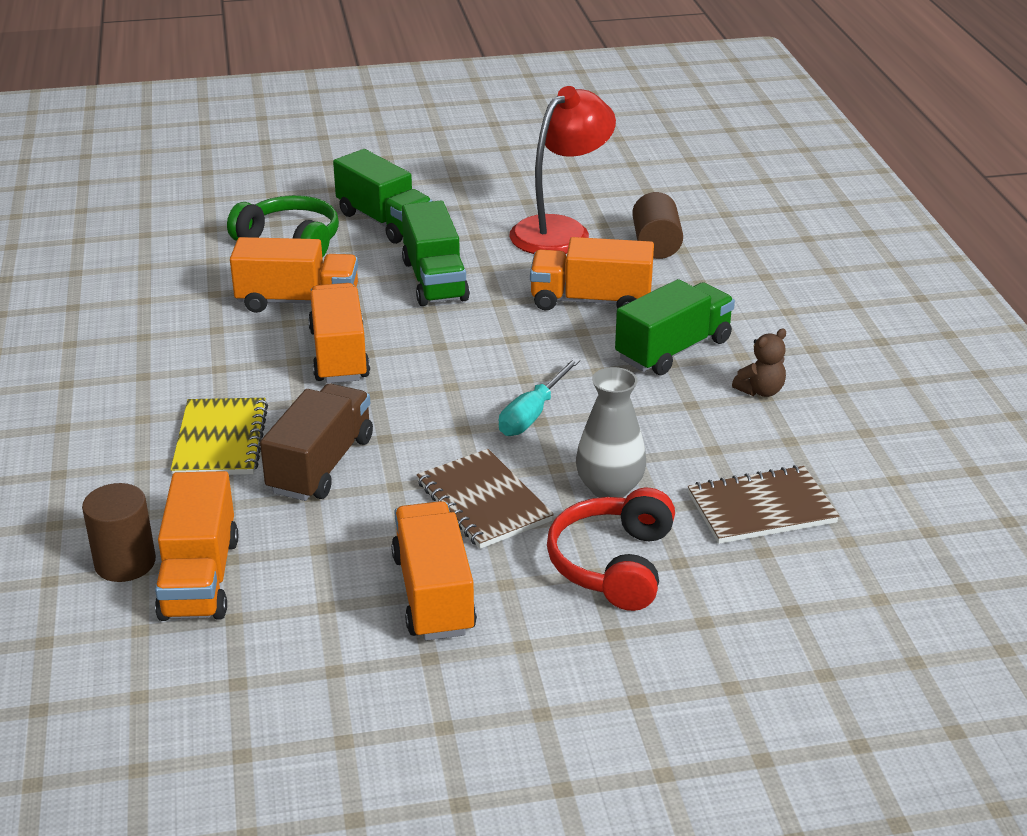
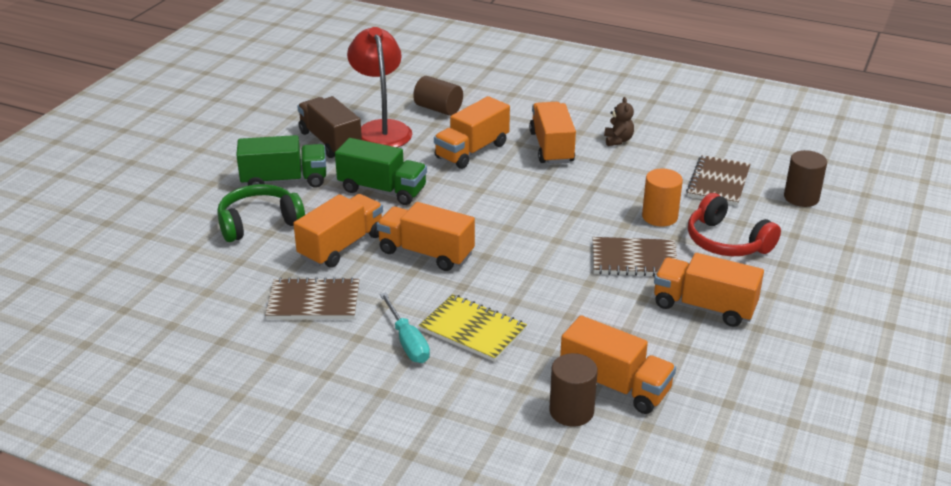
camera: 55 degrees left, 0 degrees up
(182, 327) = (313, 302): none -> brown notebook
(321, 465) = (541, 301): brown truck -> brown truck (330, 142)
(532, 414) = (566, 212): turquoise screwdriver -> turquoise screwdriver (407, 342)
(609, 488) = (659, 217): grey vase -> orange cylinder
(673, 350) = (551, 147): green truck -> orange truck
(819, 597) = (801, 197): none -> brown cylinder

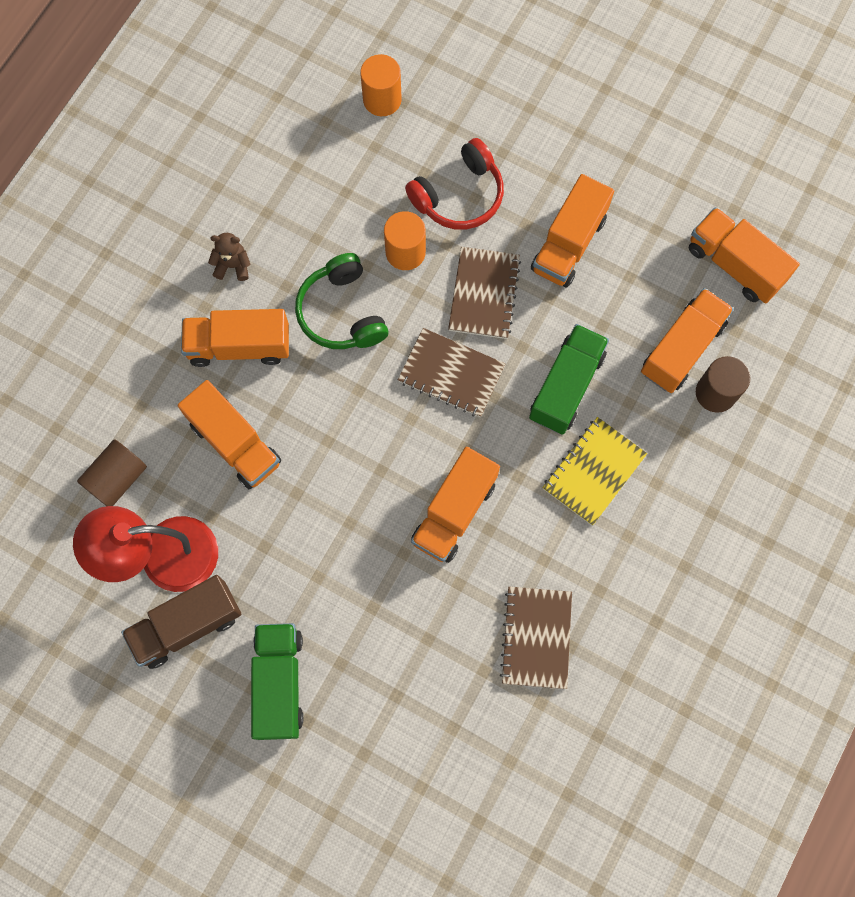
camera: 85 degrees left, 40 degrees up
(259, 222) = (373, 710): green headphones -> green headphones (341, 312)
(341, 246) = (432, 608): orange truck -> orange truck (734, 265)
(382, 190) = (315, 558): green truck -> green truck (566, 386)
(407, 342) = (609, 538): turquoise screwdriver -> none
(718, 182) = (342, 175): brown notebook -> brown notebook (451, 374)
(801, 197) = (382, 99): brown cylinder -> orange cylinder

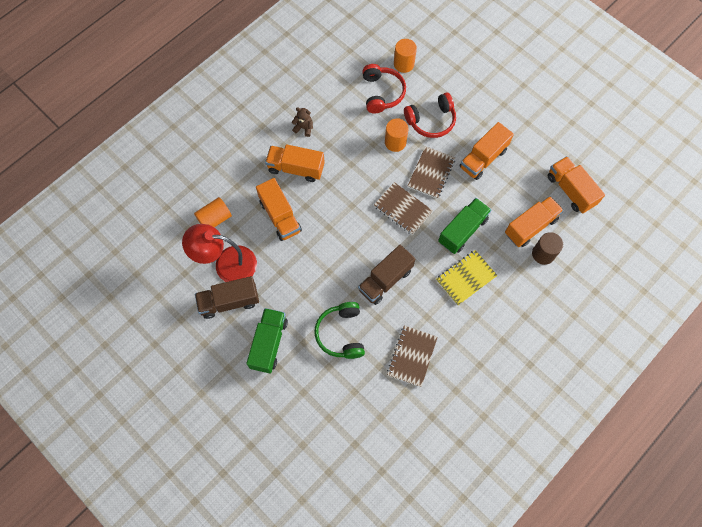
camera: 15 degrees right, 5 degrees down
(117, 478) = (215, 219): brown cylinder -> orange cylinder
(341, 312) = (353, 164): green headphones -> green headphones (341, 333)
(357, 164) = (382, 93): none -> red headphones
(454, 512) = (385, 280): orange truck -> brown truck

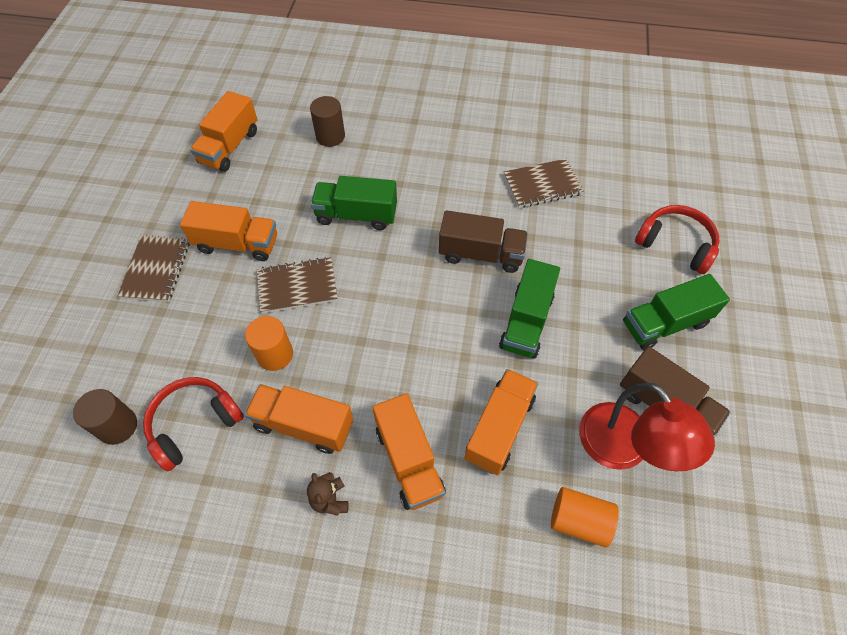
camera: 125 degrees left, 10 degrees down
(325, 272) = (526, 321): none -> green truck
(341, 333) = (581, 259): green headphones -> none
(403, 209) = (373, 288): brown notebook -> brown notebook (156, 269)
(404, 64) = (117, 426): orange cylinder -> brown cylinder
(431, 121) = (210, 330): red headphones -> red headphones (675, 244)
(466, 278) = (413, 184): yellow notebook -> none
(530, 226) = (303, 160): orange truck -> orange truck (304, 425)

